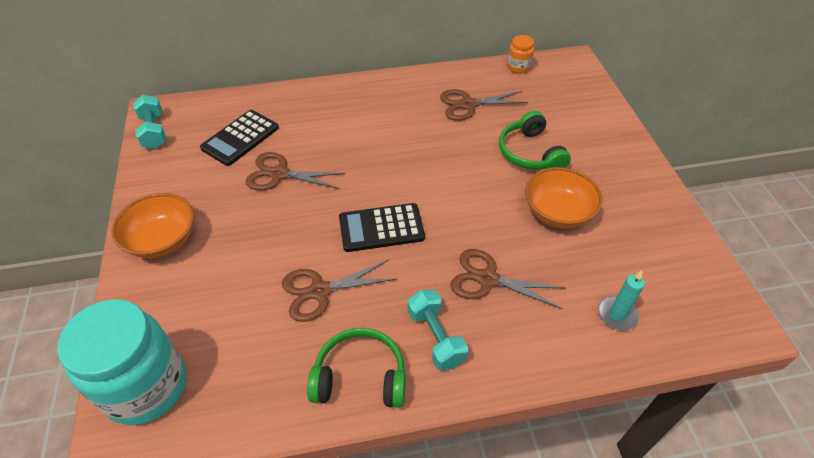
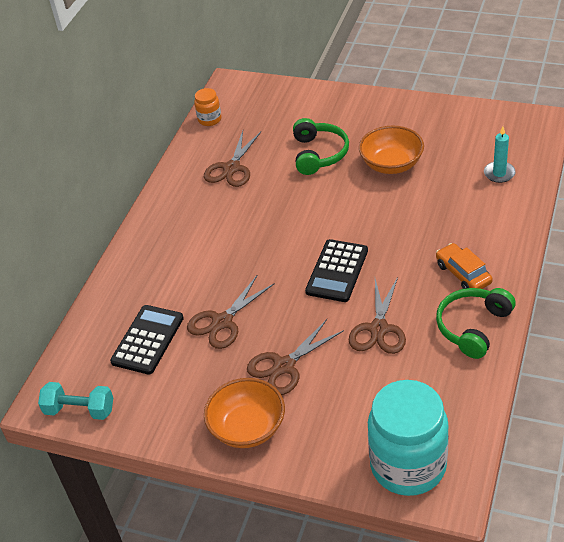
camera: 55 degrees left, 5 degrees down
(240, 138) = (148, 340): black calculator -> black calculator turned 135 degrees counterclockwise
(436, 337) = (463, 273): turquoise dumbbell -> orange car
(488, 279) = (429, 226): brown scissors -> brown scissors (284, 366)
(530, 153) = (318, 154): green headphones -> green headphones turned 105 degrees counterclockwise

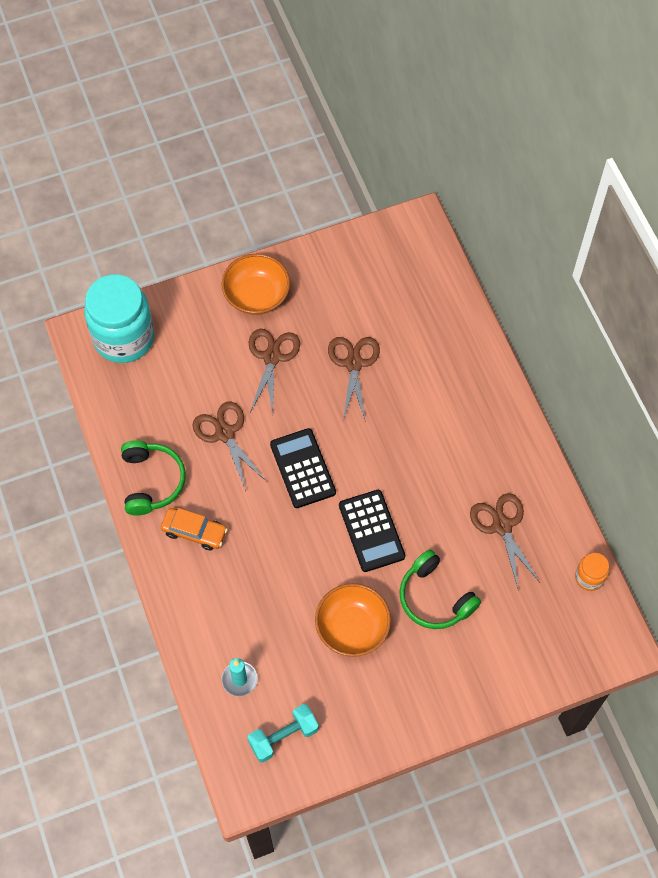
camera: 135 degrees right, 20 degrees up
(79, 410) = (388, 234): turquoise dumbbell -> turquoise dumbbell (283, 736)
(148, 340) = (396, 313): black calculator -> black calculator (371, 531)

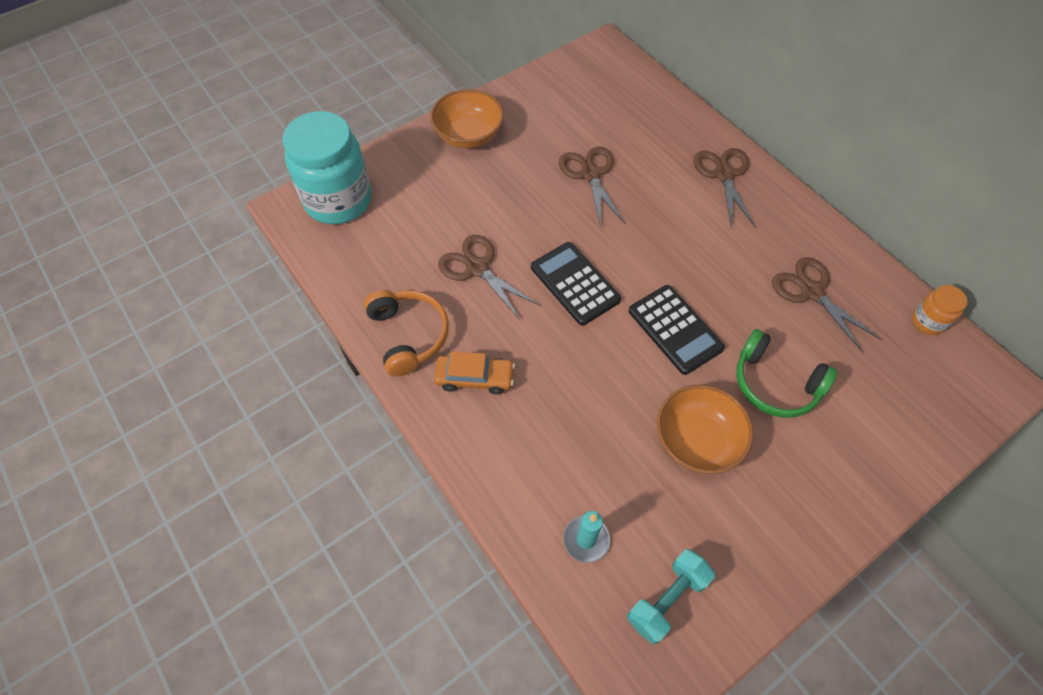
camera: 15 degrees left, 5 degrees down
(151, 481) = (408, 335): green headphones -> orange headphones
(272, 357) = (503, 186): brown scissors -> brown scissors (724, 175)

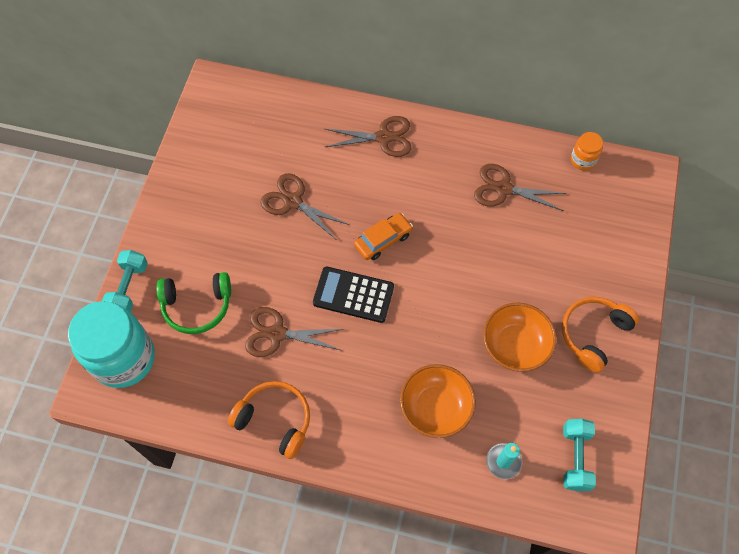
camera: 40 degrees left, 5 degrees up
(393, 152) = (128, 288): none -> turquoise dumbbell
(468, 135) = (175, 232): orange bowl -> orange bowl (435, 407)
(475, 378) = (346, 414): orange car -> orange car (383, 240)
(675, 329) = (443, 279): black calculator -> none
(724, 175) = (383, 137): brown scissors -> brown scissors turned 135 degrees clockwise
(775, 383) = (530, 270): green headphones -> green headphones (197, 306)
(796, 494) = (593, 334): none -> orange headphones

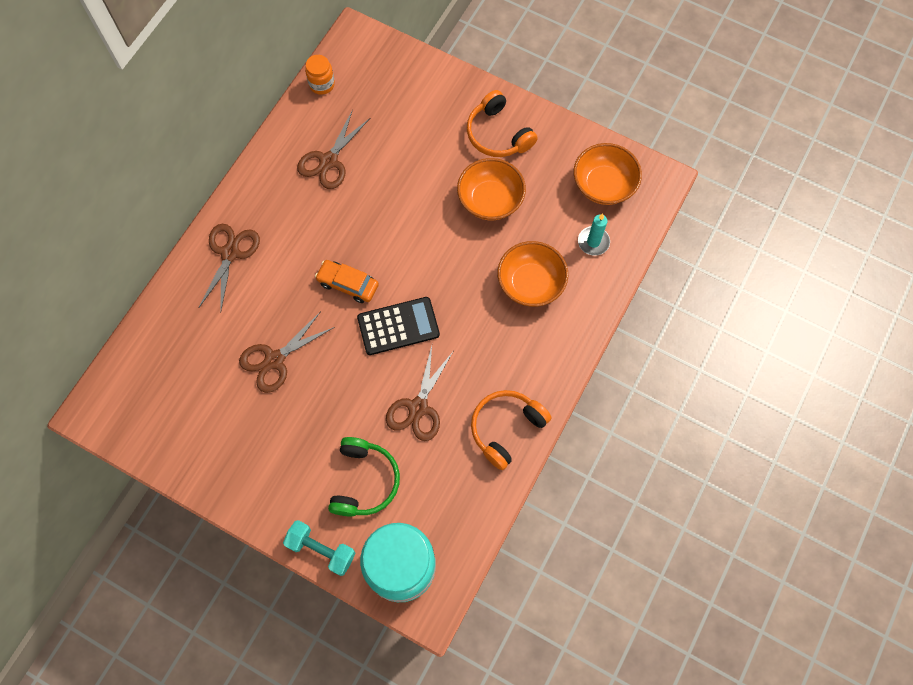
camera: 75 degrees left, 5 degrees up
(353, 295) = (398, 326): black calculator -> black calculator turned 135 degrees counterclockwise
(383, 240) = (348, 284): orange car -> orange car turned 45 degrees counterclockwise
(575, 458) = (603, 185): turquoise dumbbell -> orange bowl

